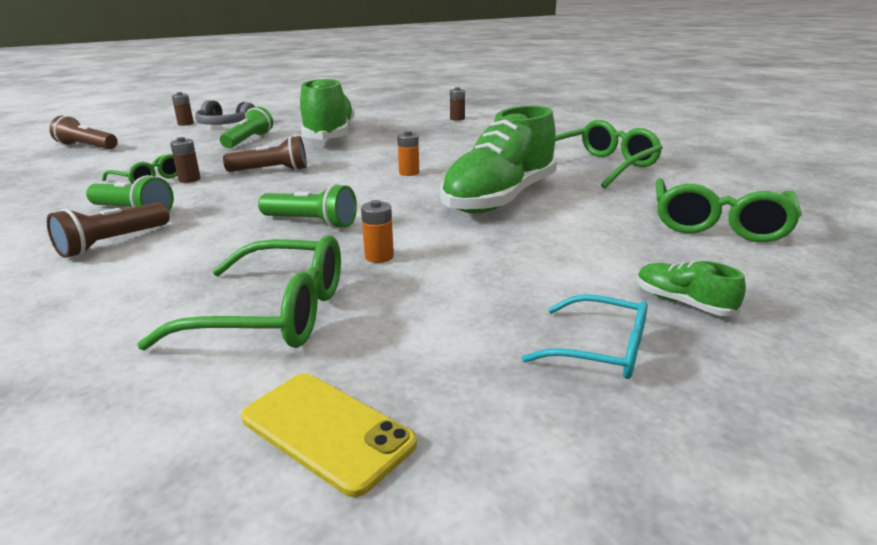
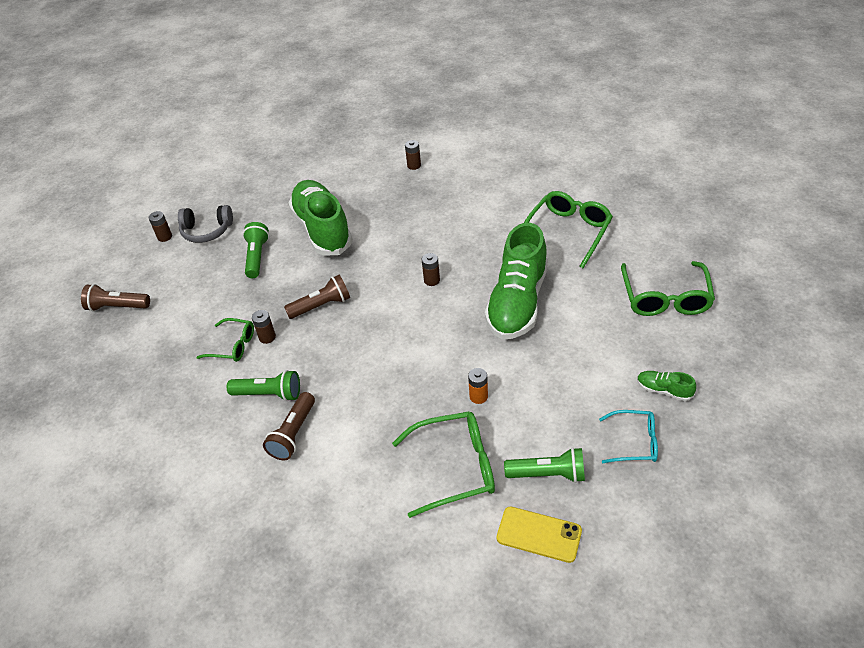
camera: 15 degrees left, 20 degrees up
(311, 222) = (408, 370): green flashlight -> green flashlight (548, 474)
(409, 173) = (432, 280): orange battery -> brown battery

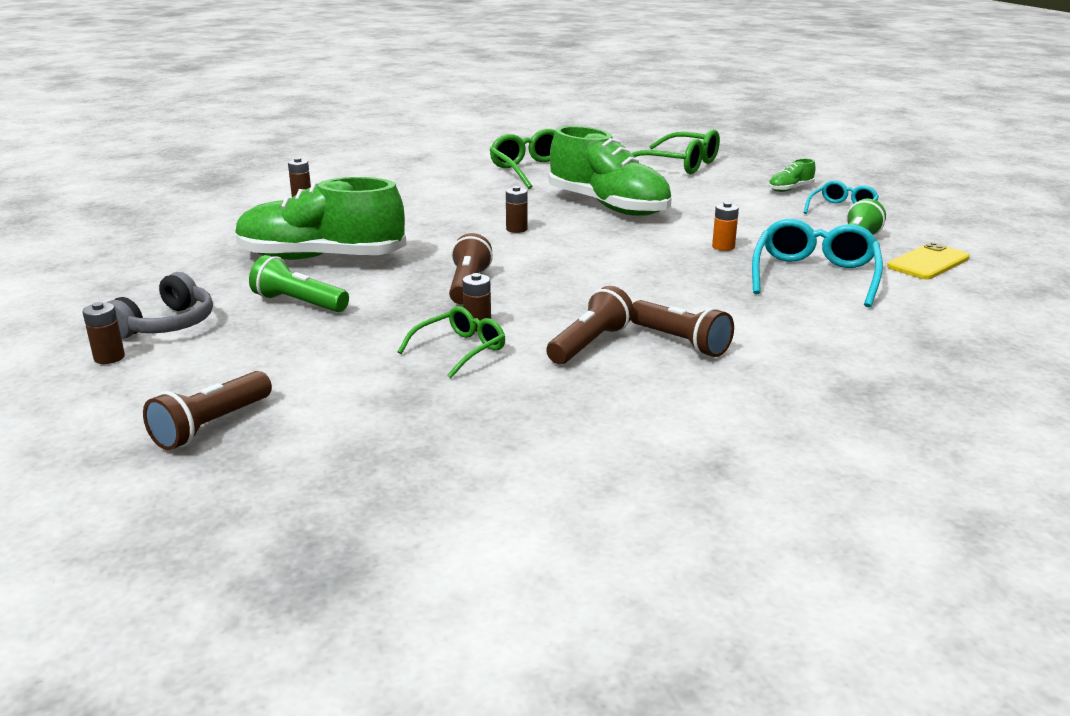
camera: 65 degrees left, 20 degrees down
(269, 394) = (589, 344): green flashlight -> brown flashlight
(455, 468) = (814, 275): green glasses -> turquoise glasses

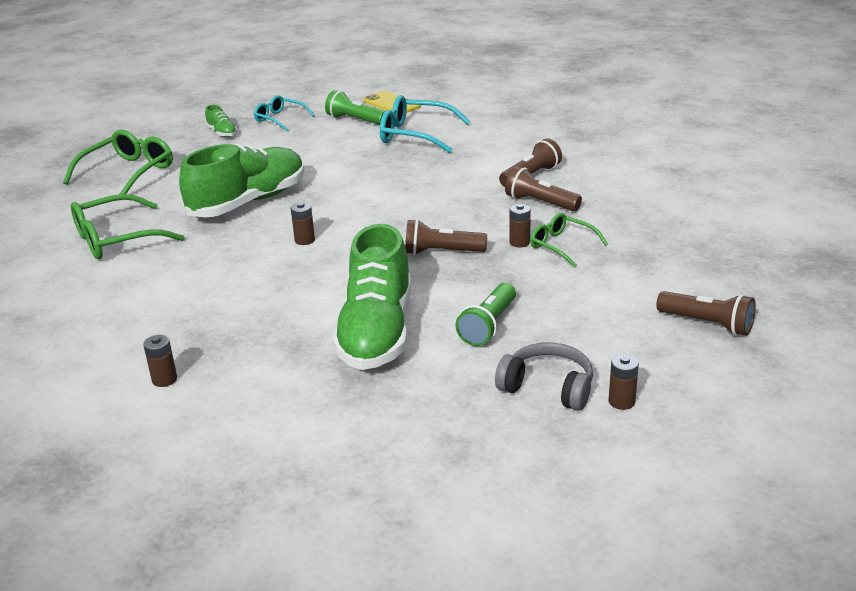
camera: 90 degrees left, 5 degrees up
(723, 247) = (357, 160): orange battery -> none

